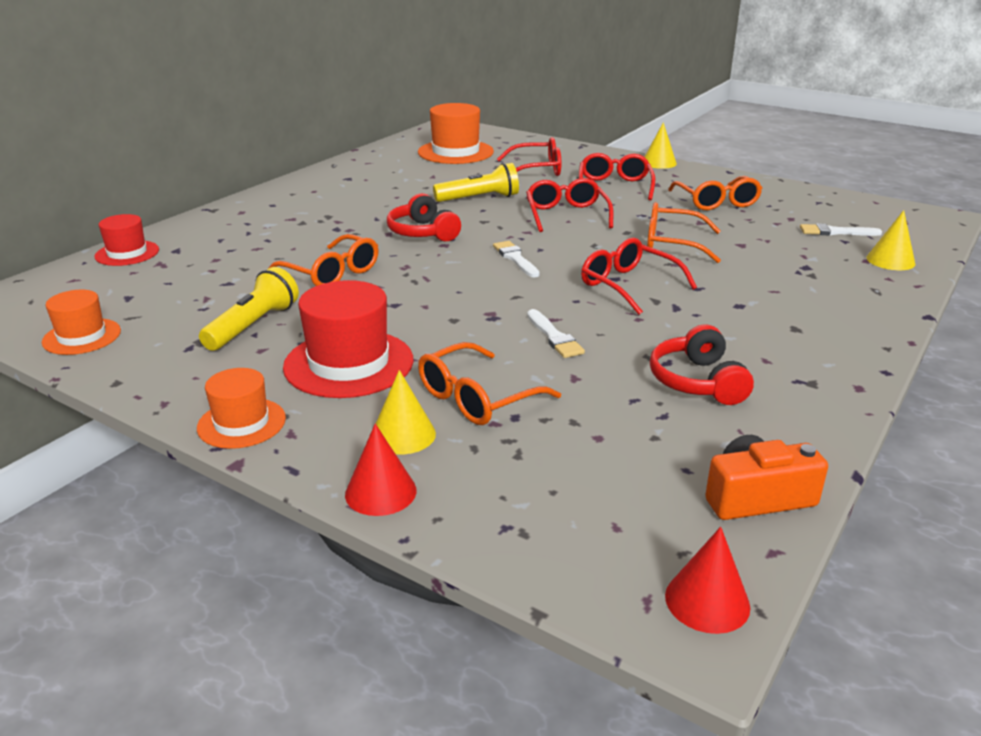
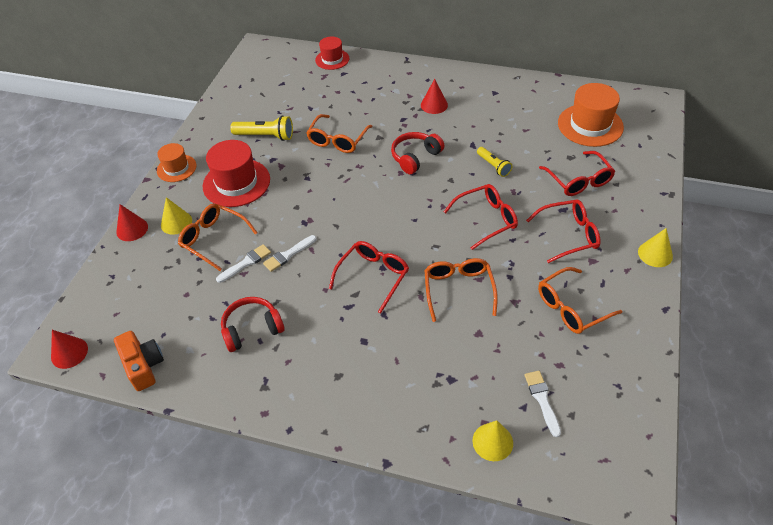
camera: 75 degrees right, 20 degrees up
(82, 336) = (239, 89): orange hat -> none
(330, 209) = (434, 105): none -> red cone
(479, 198) = (493, 166): yellow flashlight -> yellow flashlight, size x0.65
(515, 258) = (393, 211): white brush -> white brush (246, 263)

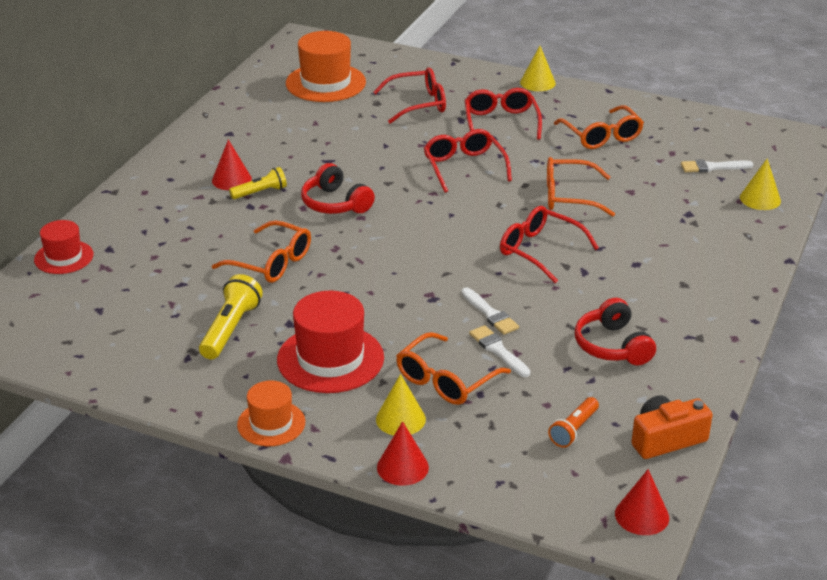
camera: 85 degrees left, 15 degrees down
(158, 311) = (573, 430): none -> orange flashlight
(493, 166) = (374, 151): yellow flashlight -> yellow flashlight (260, 192)

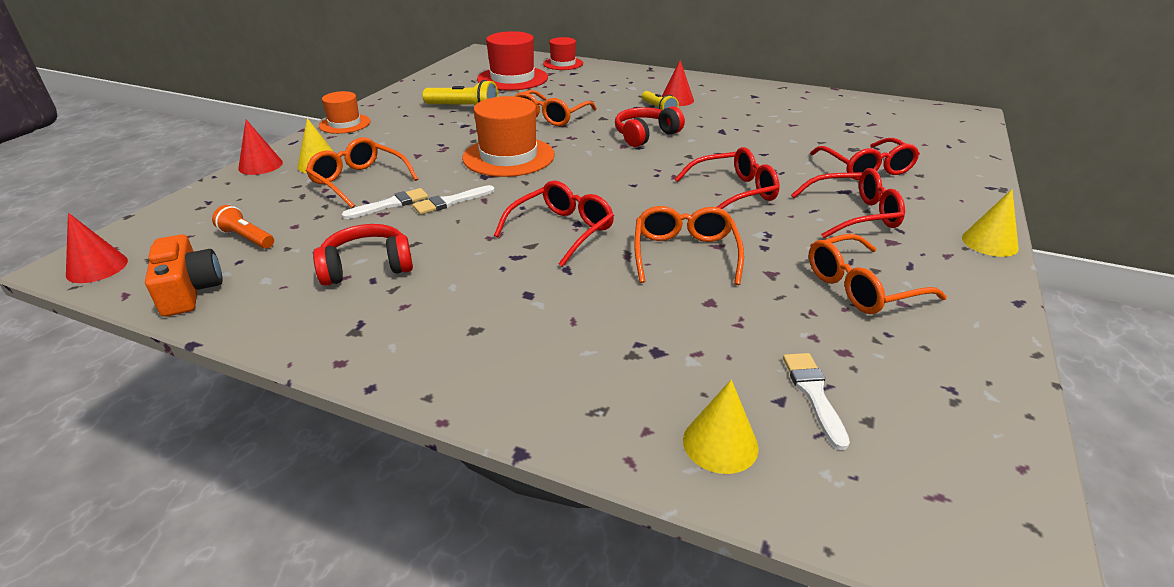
camera: 90 degrees right, 0 degrees up
(325, 83) = (878, 126): orange hat -> orange hat (508, 157)
(330, 359) = (411, 139): red hat -> red hat (512, 78)

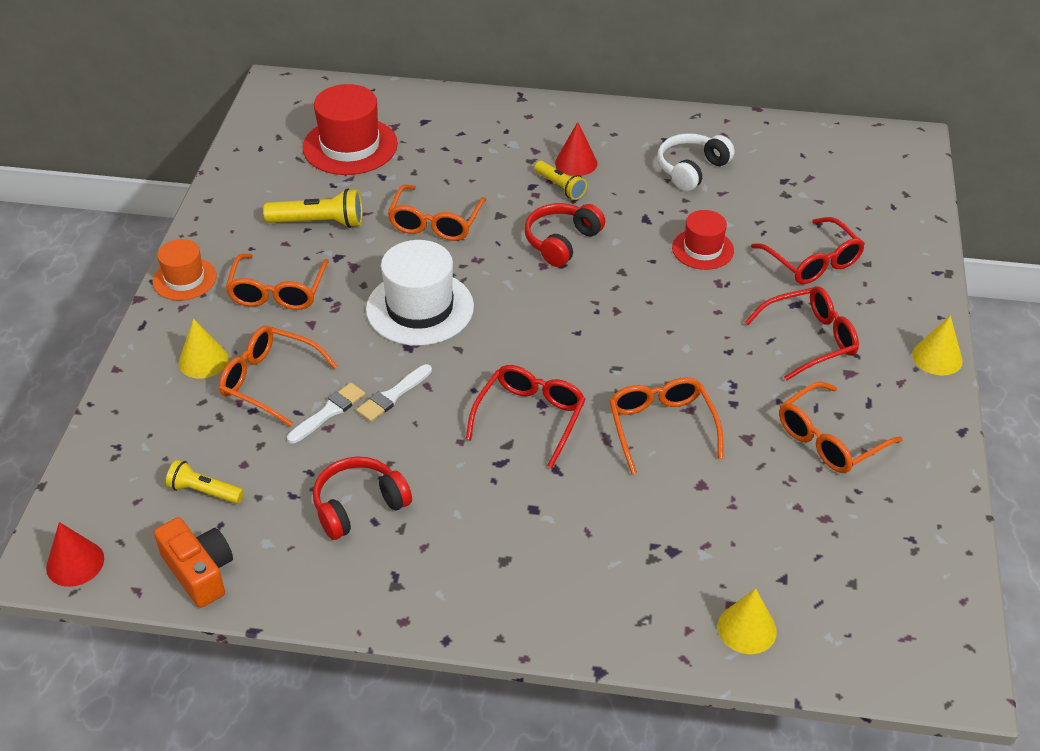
camera: 15 degrees left, 10 degrees up
(247, 238) = (204, 491): orange flashlight -> yellow flashlight
(260, 165) = (133, 375): red cone -> none
(406, 137) = (278, 292): none -> orange glasses
(508, 157) = (420, 308): orange hat -> white hat
(563, 64) = (402, 100): red hat -> red hat (702, 249)
(734, 192) = (685, 325): red glasses -> none
(770, 111) = (691, 169): none -> white headphones
(813, 394) = (808, 567): white brush -> none

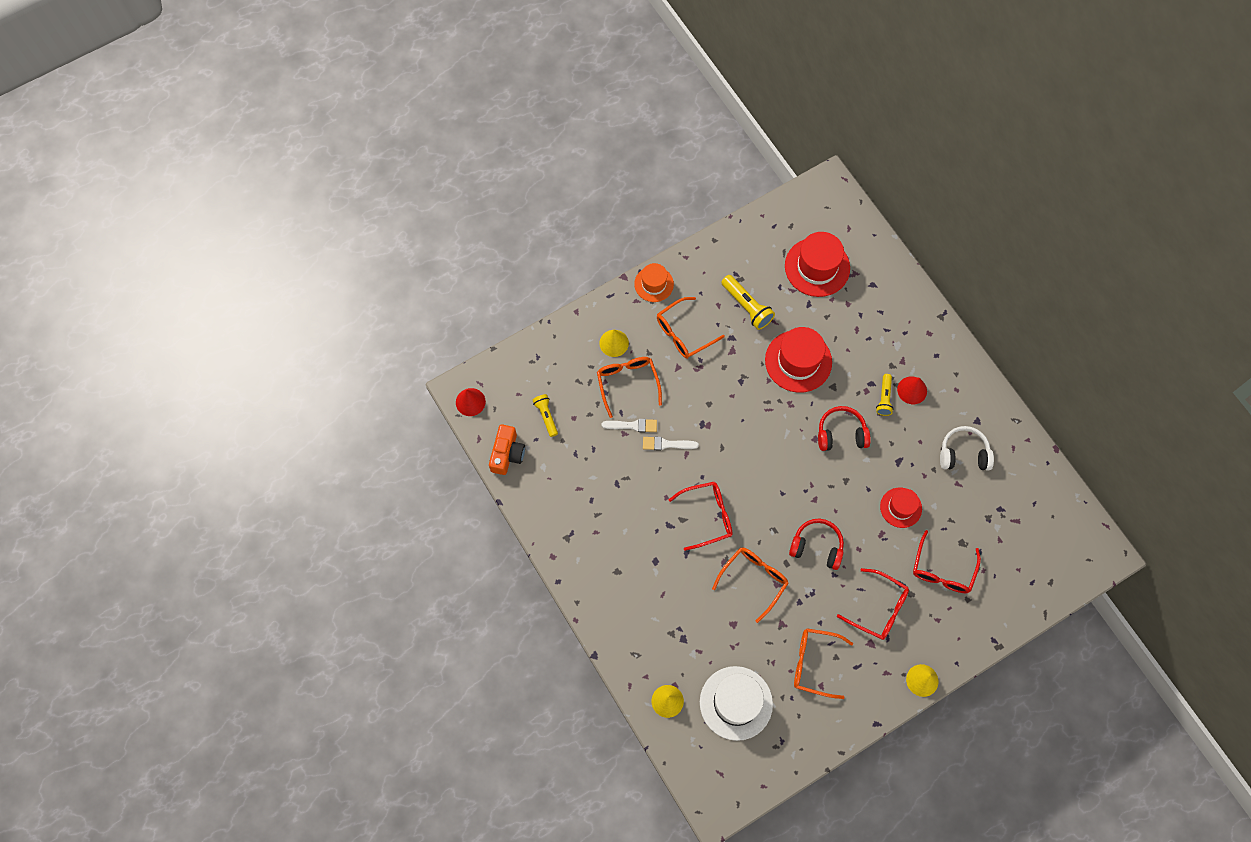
camera: 50 degrees right, 25 degrees up
(359, 506) = (593, 486): red headphones -> red headphones (817, 546)
(420, 308) = (732, 407): white hat -> white hat (736, 703)
(435, 223) = (798, 361): orange glasses -> red hat

